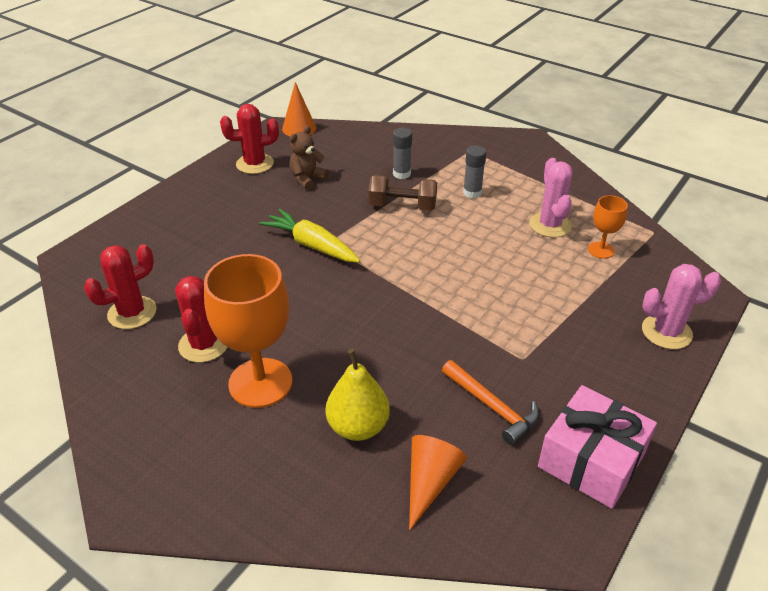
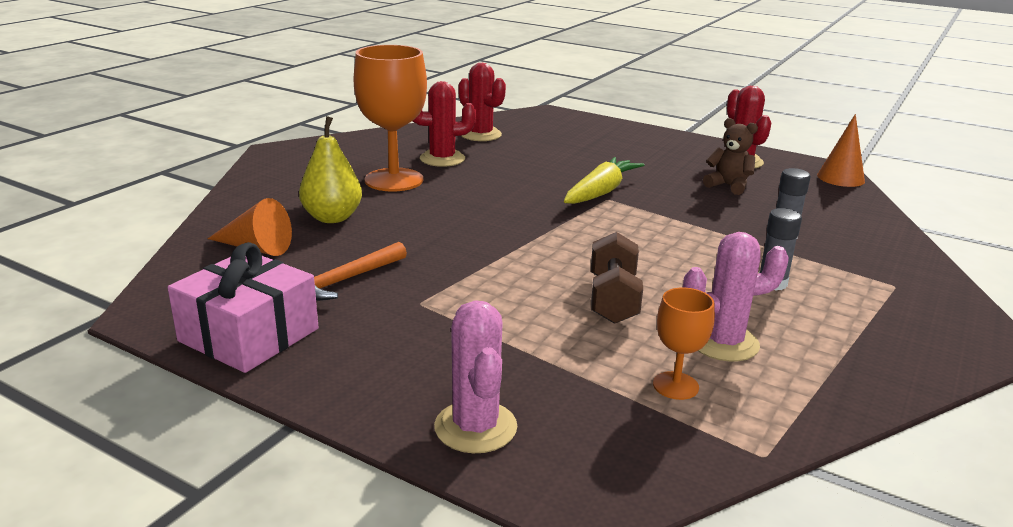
camera: 85 degrees right, 15 degrees down
(402, 206) = (705, 236): brown dumbbell -> brown dumbbell (613, 299)

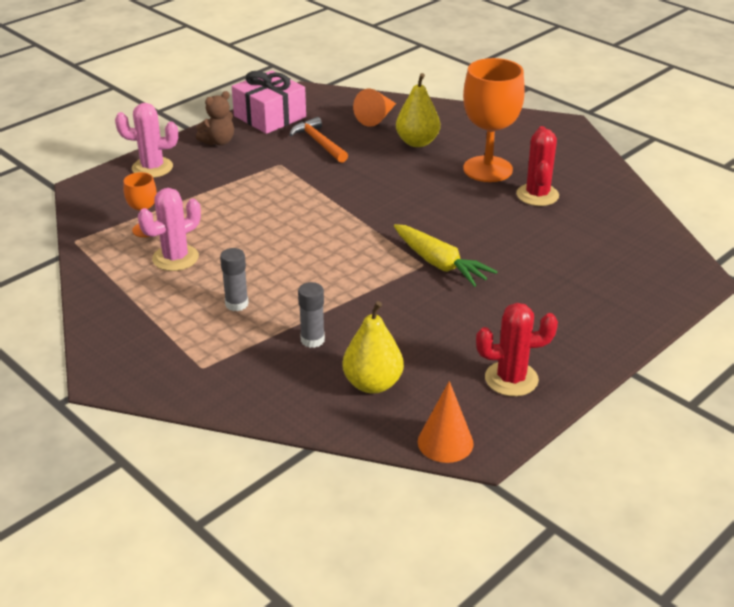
camera: 105 degrees right, 10 degrees up
(480, 135) = (609, 223): red cactus -> none
(613, 299) = (249, 230): brown dumbbell -> none
(723, 343) = (175, 258): pink cactus -> pink cactus turned 45 degrees clockwise
(728, 186) = (438, 346): brown teddy bear -> brown teddy bear (218, 142)
(810, 206) = (372, 384): none -> yellow pear

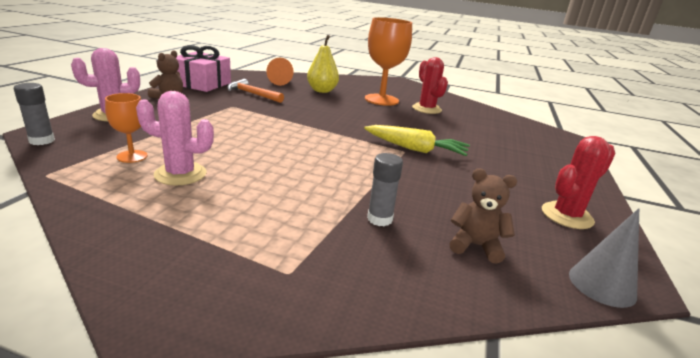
camera: 30 degrees left, 10 degrees down
(175, 258) = (180, 174): pink cactus -> pink cactus turned 75 degrees clockwise
(236, 304) = (276, 202): grey glue stick -> grey glue stick (42, 141)
(372, 384) = (475, 246): yellow pear -> brown teddy bear
(445, 442) = (602, 285): orange cone -> grey cone

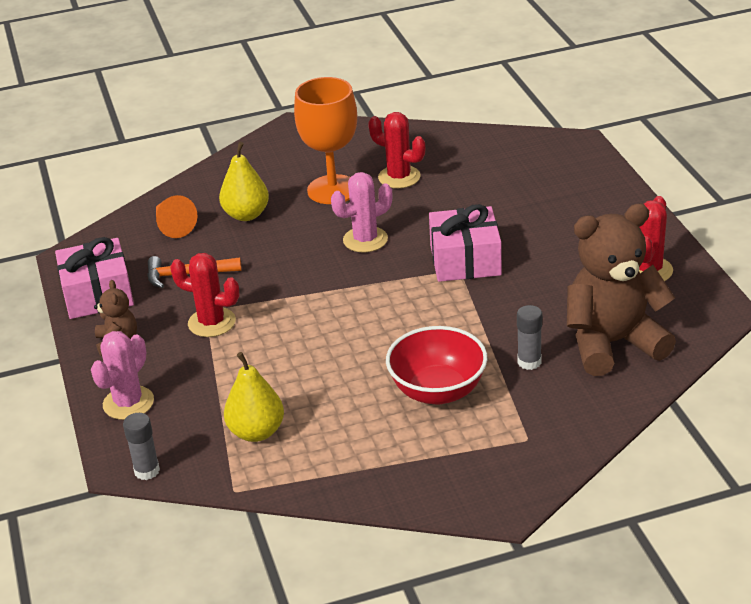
camera: 30 degrees left, 10 degrees up
(132, 156) = (256, 432): orange goblet -> yellow pear
(180, 174) = (329, 420): pink cactus -> pink cactus (365, 240)
(224, 110) = (212, 322): none -> red cactus
(279, 198) = (438, 391): none -> red bowl
(415, 149) = (465, 260): yellow carrot -> pink gift
(475, 246) = (612, 343): brown teddy bear -> brown teddy bear, size x2.17
(602, 285) = (707, 325): grey cone -> none

